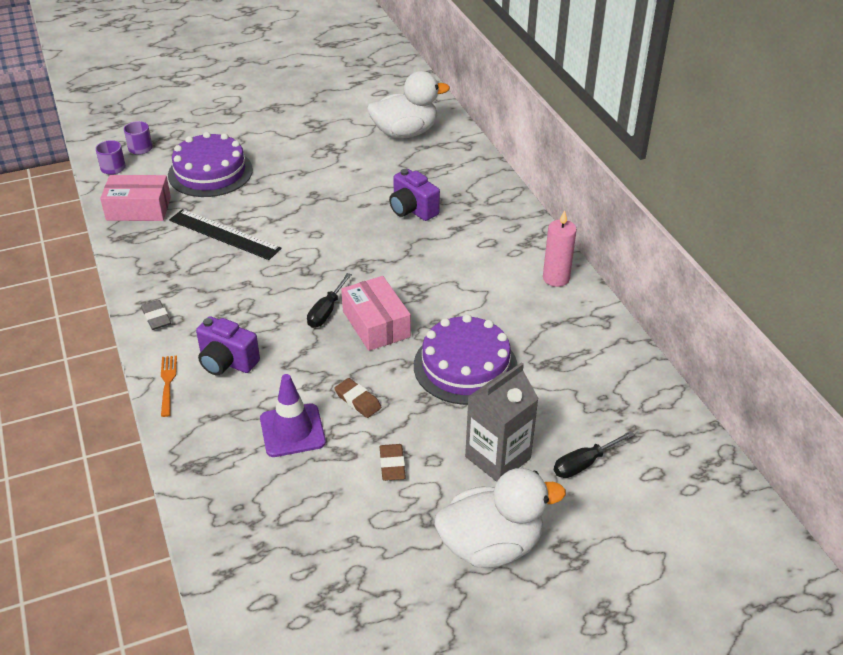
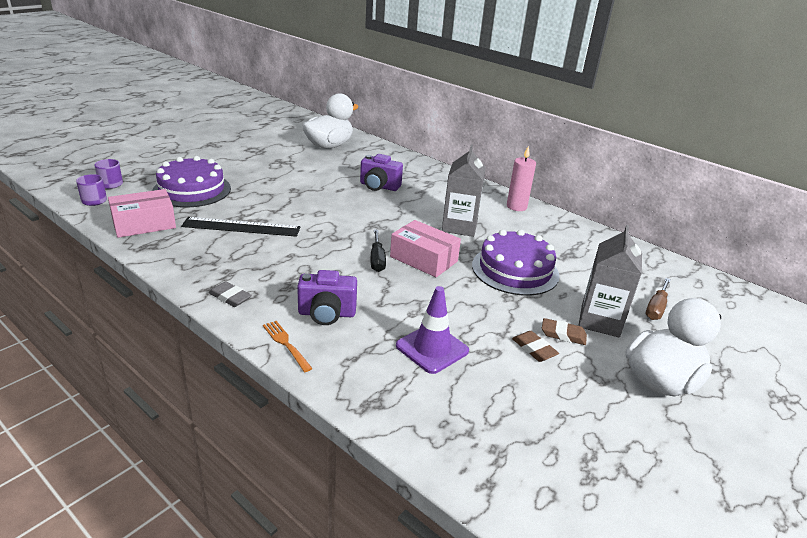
camera: 30 degrees left, 10 degrees down
(358, 400) = (462, 312): brown eraser -> brown eraser (563, 334)
(456, 290) = (459, 226): none -> grey carton
(584, 463) = (656, 308): black screwdriver -> brown screwdriver

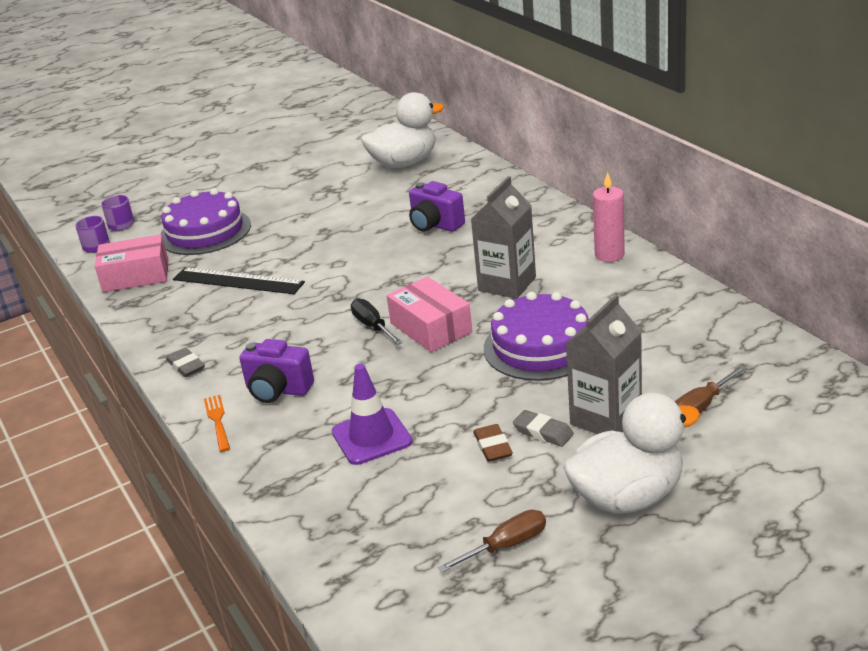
camera: 25 degrees right, 0 degrees up
(377, 259) = (373, 326): black screwdriver -> black screwdriver turned 135 degrees clockwise
(563, 334) = (543, 432): brown eraser -> grey eraser
(603, 433) = (505, 546): none -> brown screwdriver

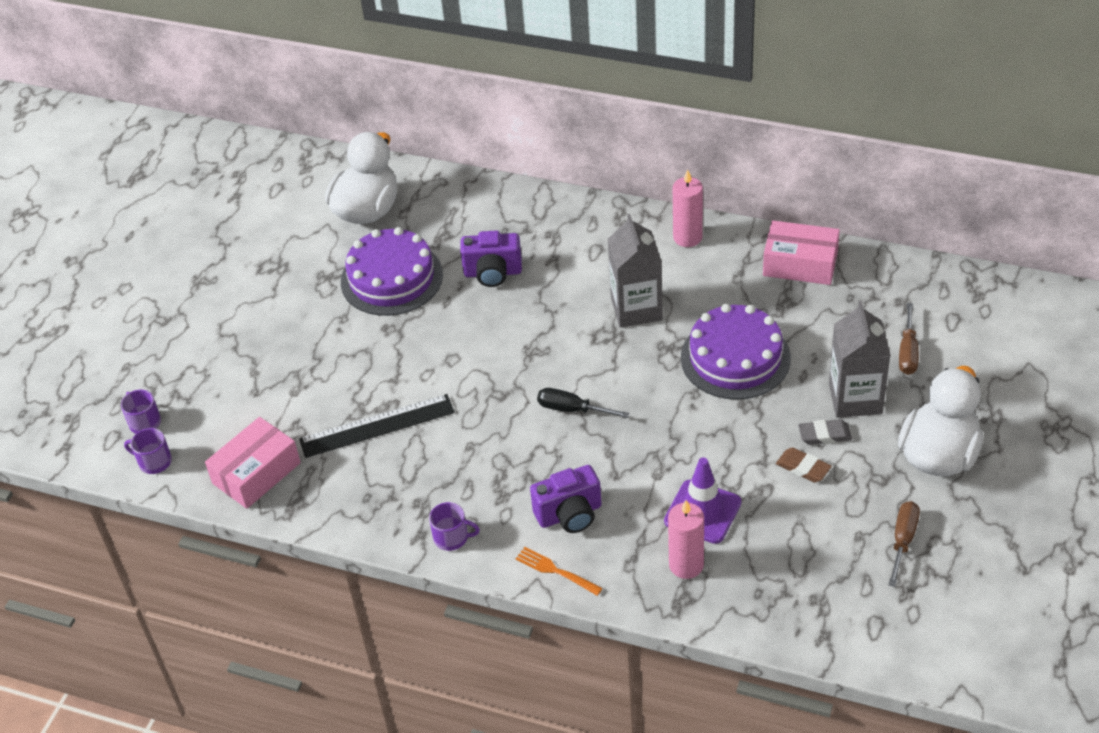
camera: 40 degrees left, 15 degrees up
(186, 366) = (452, 537): grey eraser -> purple mug
(205, 231) = (259, 387): purple cake -> purple cake (391, 278)
(309, 466) = (686, 565): none -> pink candle
(431, 328) = (624, 385): pink box -> pink box (800, 264)

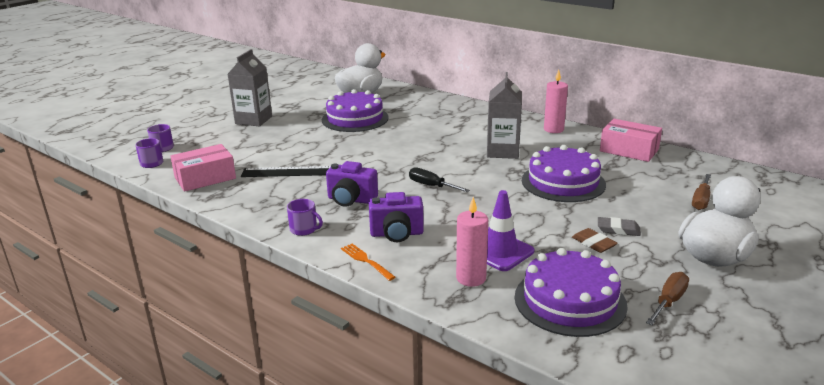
camera: 15 degrees right, 20 degrees down
(493, 273) = (418, 125): purple camera -> purple camera (351, 200)
(802, 569) = (570, 301): none -> purple cake
(855, 398) = (650, 216): grey carton -> grey carton (253, 120)

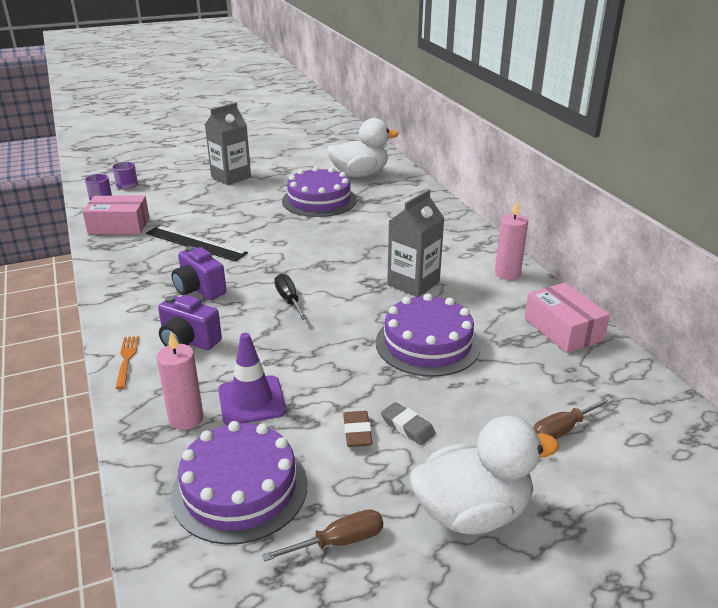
camera: 30 degrees right, 5 degrees up
(304, 229) = (123, 306): purple mug -> none

